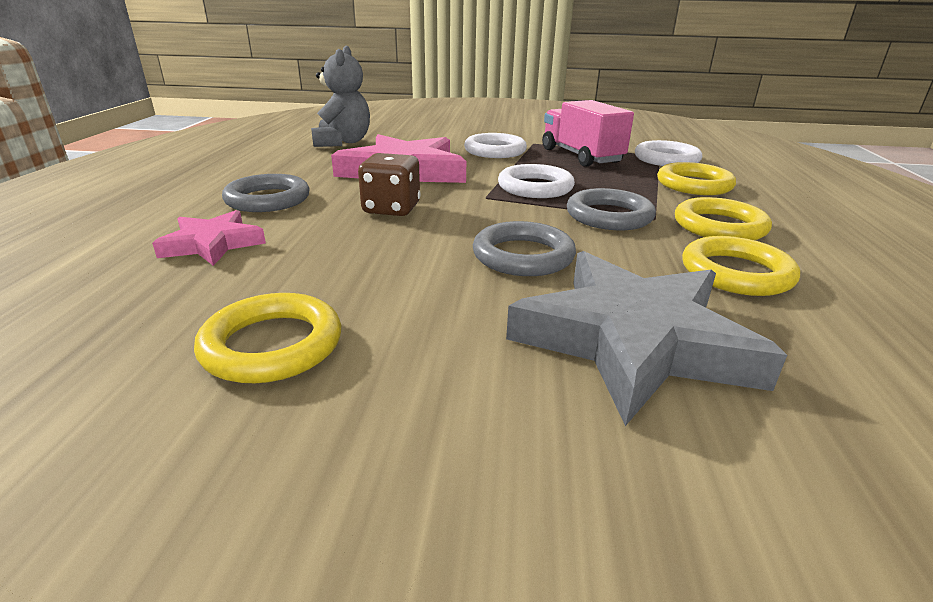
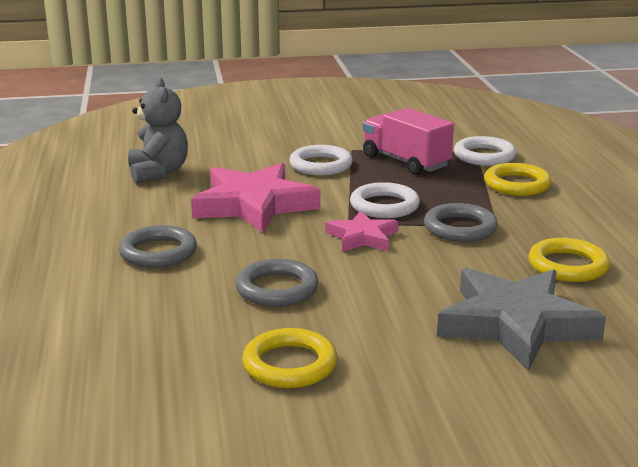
camera: 15 degrees left, 5 degrees down
(212, 244) = (161, 301): pink star -> pink star (362, 237)
(391, 209) = (277, 247): brown dice -> none
(523, 256) = (413, 275): grey ring -> grey ring (277, 289)
(719, 226) = (547, 226): yellow ring -> none

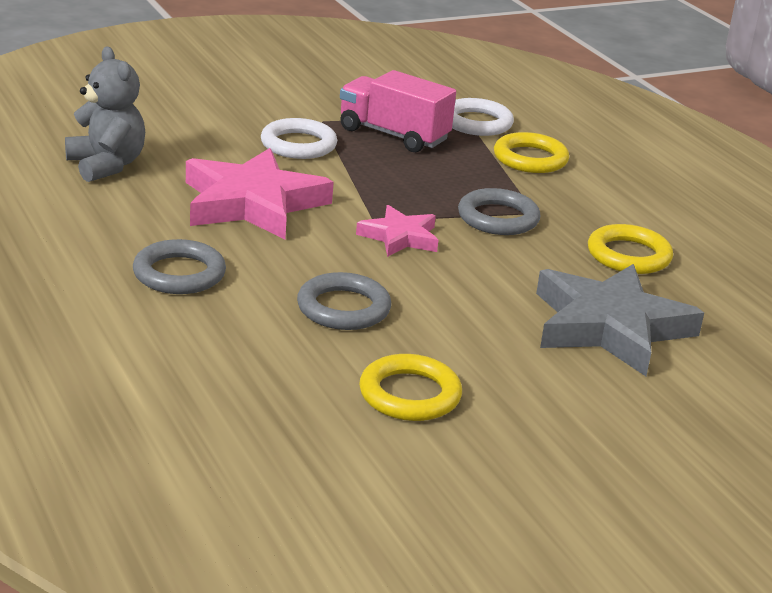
camera: 20 degrees left, 5 degrees up
(384, 206) = (401, 195): white ring -> none

